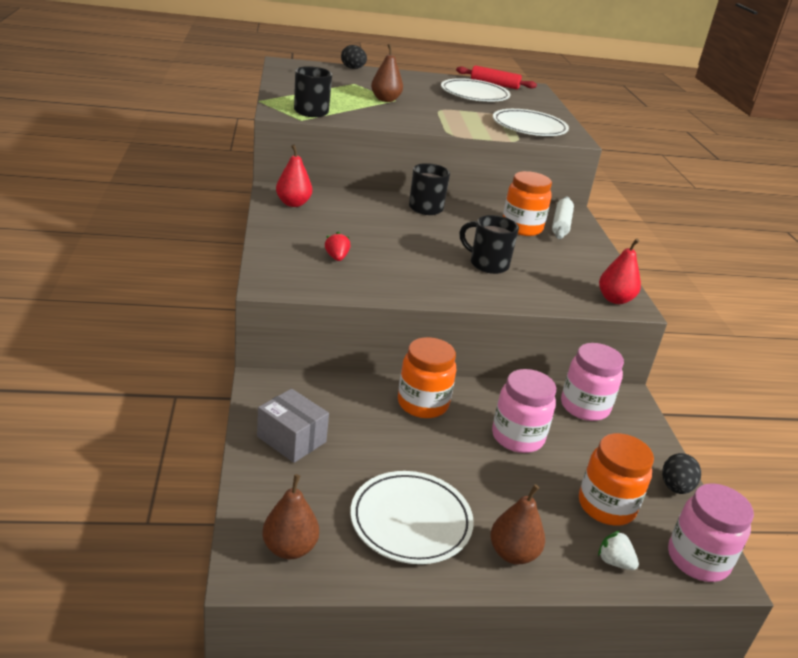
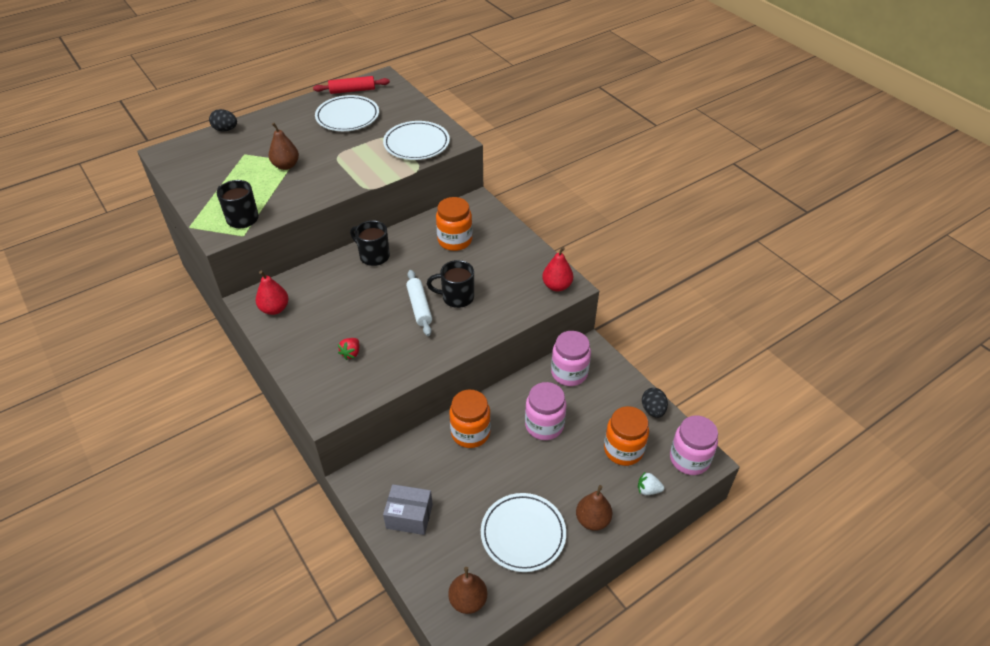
camera: 25 degrees left, 15 degrees up
(336, 258) = (351, 353): red strawberry -> red strawberry turned 120 degrees counterclockwise
(561, 224) = (478, 220): white rolling pin -> white rolling pin (419, 307)

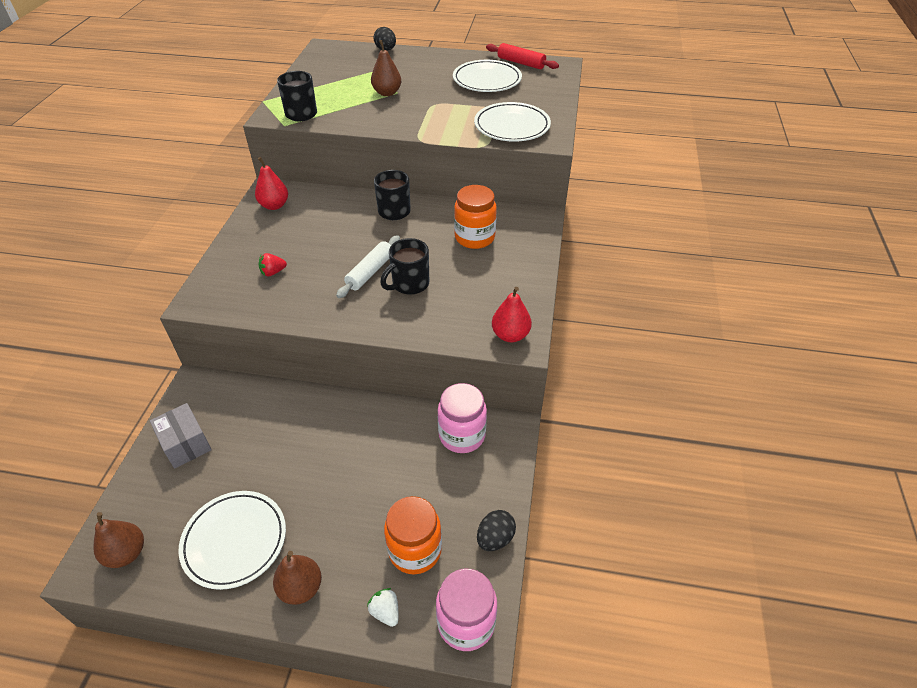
camera: 45 degrees right, 0 degrees up
(456, 297) = (409, 284): black mug -> black mug turned 90 degrees counterclockwise
(470, 433) = (314, 417): orange jar -> none
(544, 425) = (378, 463): pink jar -> none

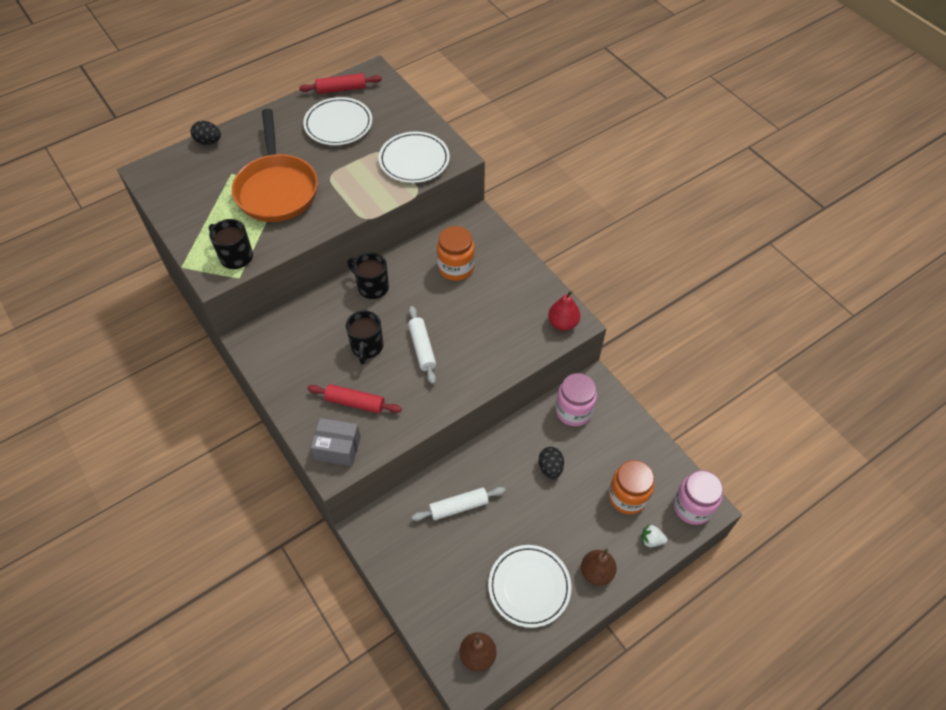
camera: 45 degrees left, 10 degrees up
(186, 444) = (418, 568): grey box -> grey box (338, 448)
(273, 272) = (355, 402): red strawberry -> red rolling pin
(273, 427) = (459, 507): none -> white rolling pin
(274, 205) = (274, 350): red pear -> none
(387, 93) = (277, 189): brown pear -> orange pan
(409, 284) = (459, 337): black mug -> black mug (367, 347)
(495, 538) = (657, 452): black egg -> black egg (550, 468)

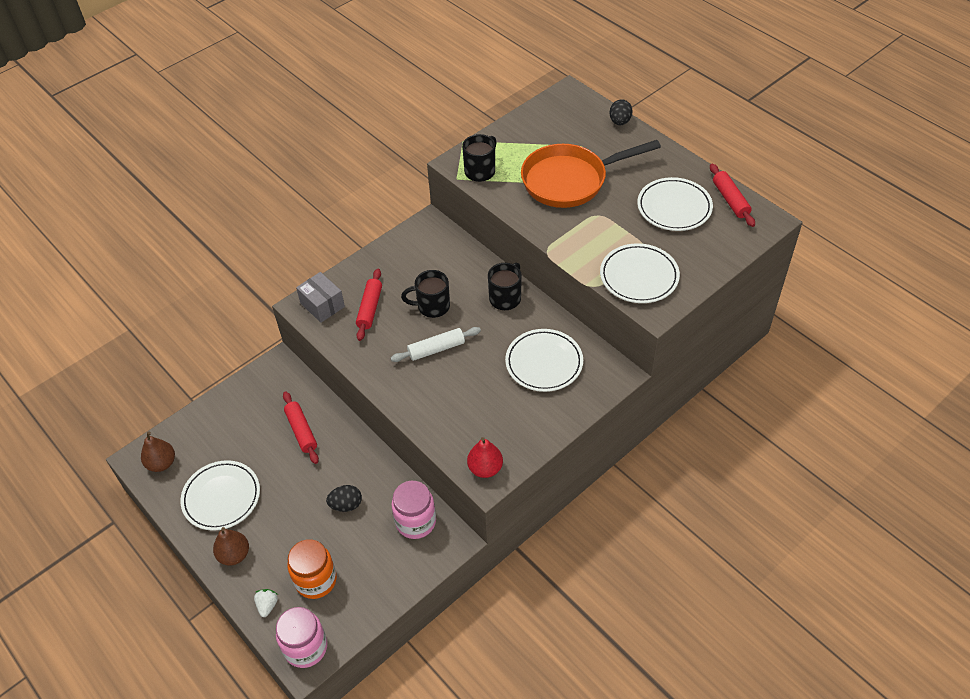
camera: 85 degrees right, 5 degrees down
(338, 448) = (322, 305): grey box -> grey box turned 45 degrees counterclockwise
(456, 268) = (544, 363): orange jar -> white plate
(459, 507) = (301, 431): white rolling pin -> red rolling pin

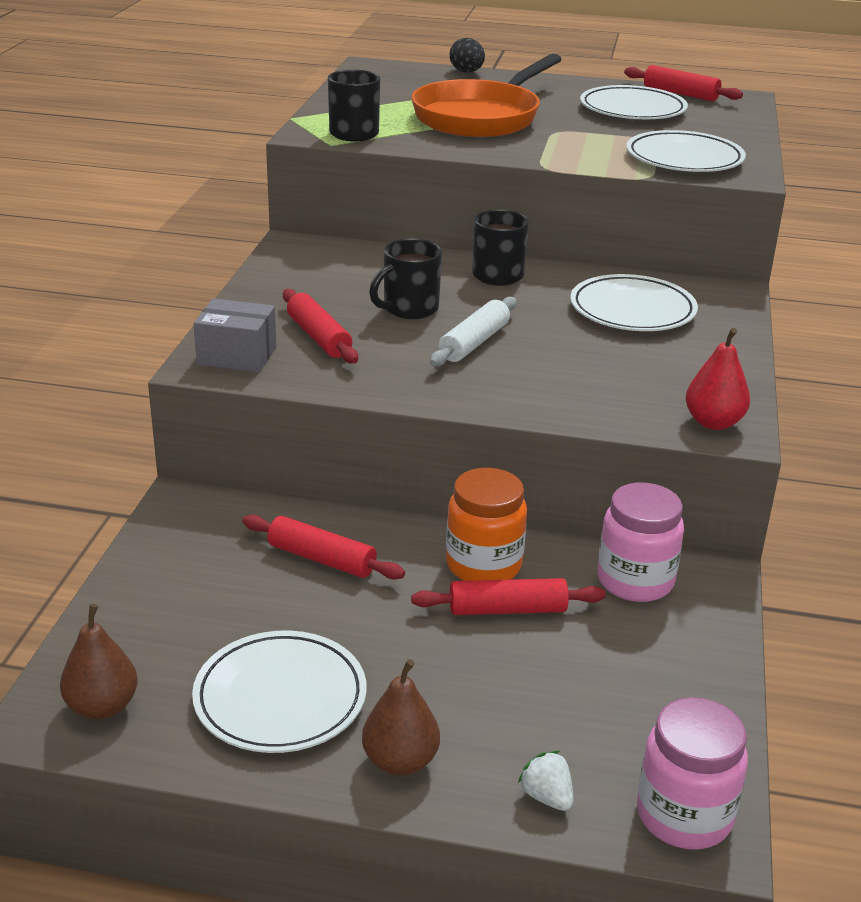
camera: 40 degrees left, 20 degrees down
(316, 580) = (582, 721): orange jar -> orange jar (483, 565)
(346, 505) = (507, 609): black egg -> red rolling pin

